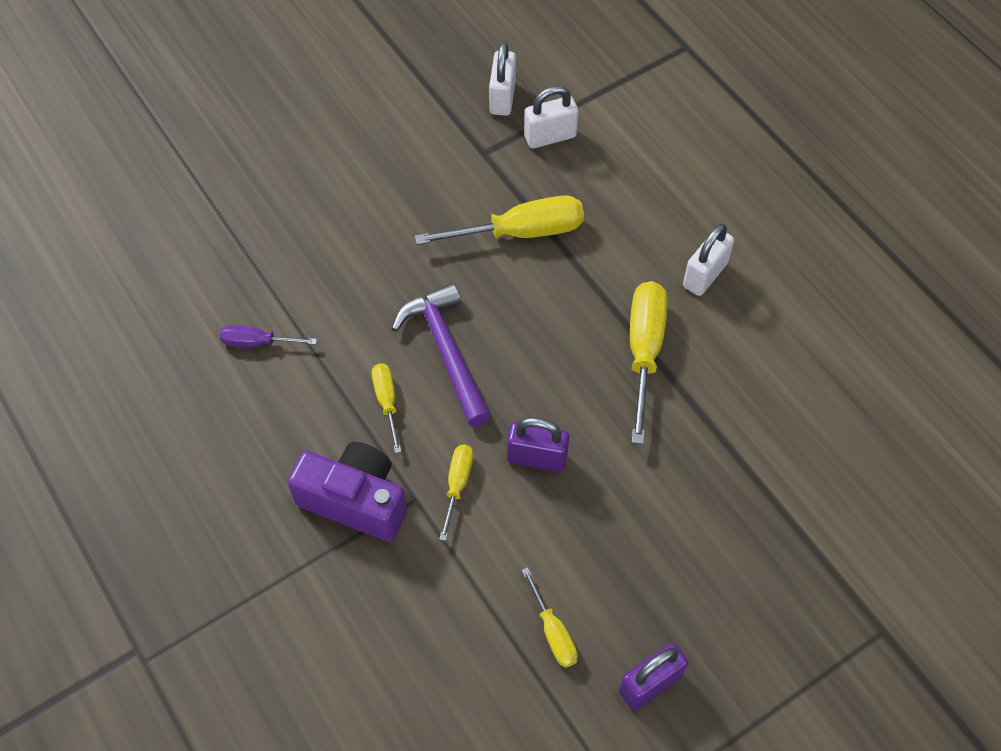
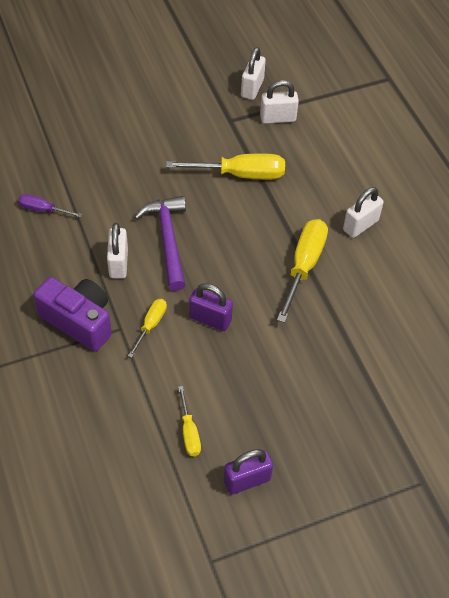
camera: 10 degrees right, 5 degrees down
(387, 401) = (118, 263): yellow screwdriver -> white padlock

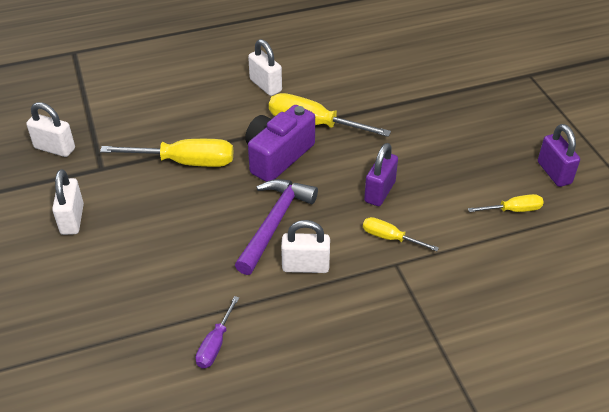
camera: 85 degrees left, 10 degrees down
(79, 321) = (388, 301): purple camera -> purple camera (277, 156)
(168, 240) = (274, 223): purple hammer -> purple hammer turned 120 degrees clockwise
(241, 174) = (186, 162): yellow screwdriver -> yellow screwdriver turned 90 degrees clockwise
(278, 118) = (108, 131): white padlock -> white padlock (72, 219)

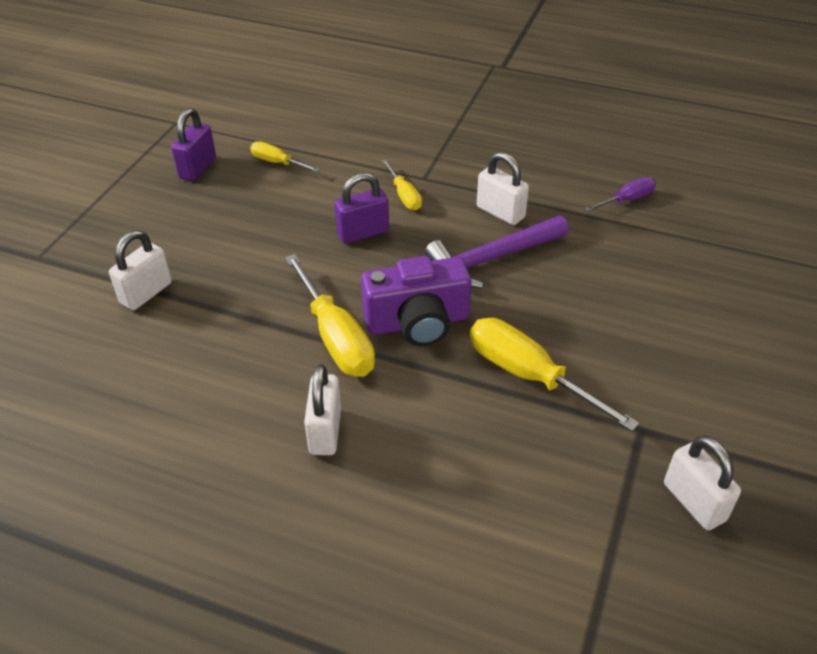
camera: 140 degrees left, 0 degrees up
(72, 219) = (710, 377): white padlock -> white padlock (146, 293)

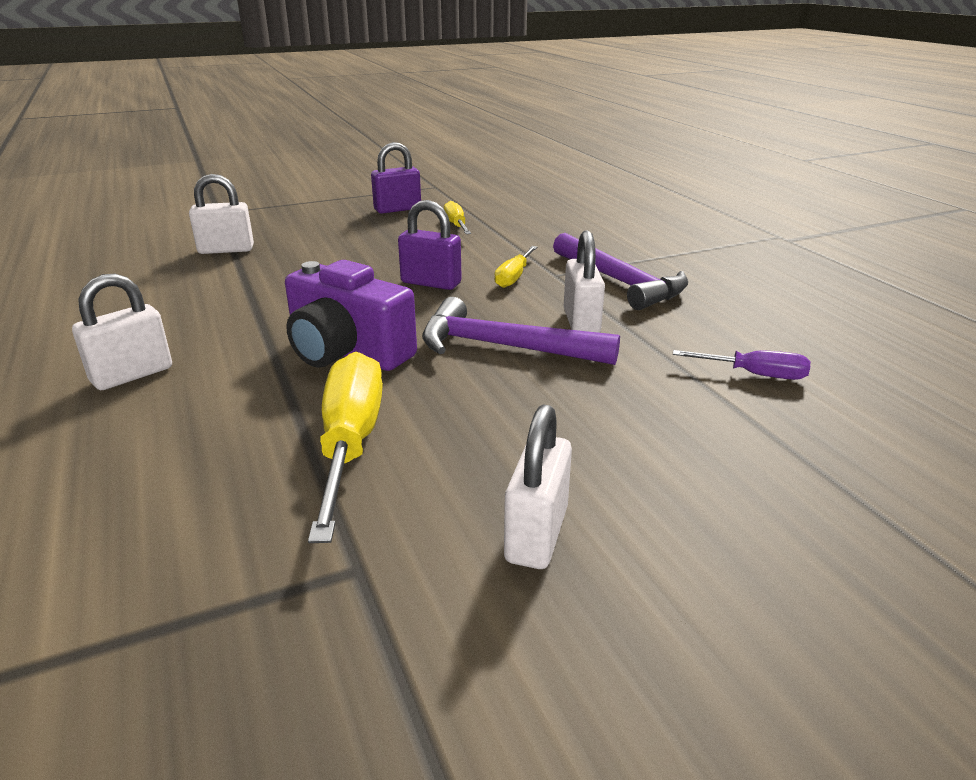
camera: 45 degrees right, 15 degrees down
(336, 338) = (269, 329): yellow screwdriver -> none
(469, 163) = (619, 282): none -> purple hammer
(694, 502) = (252, 695): white padlock -> white padlock (536, 534)

